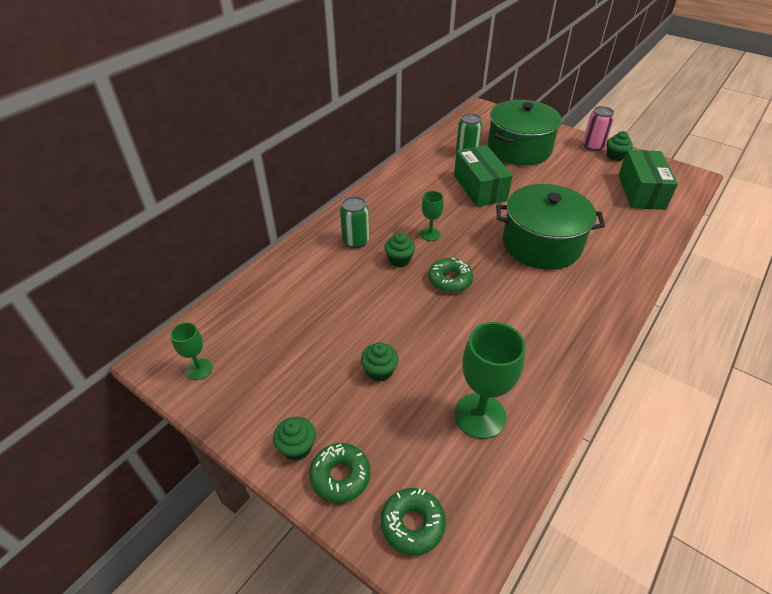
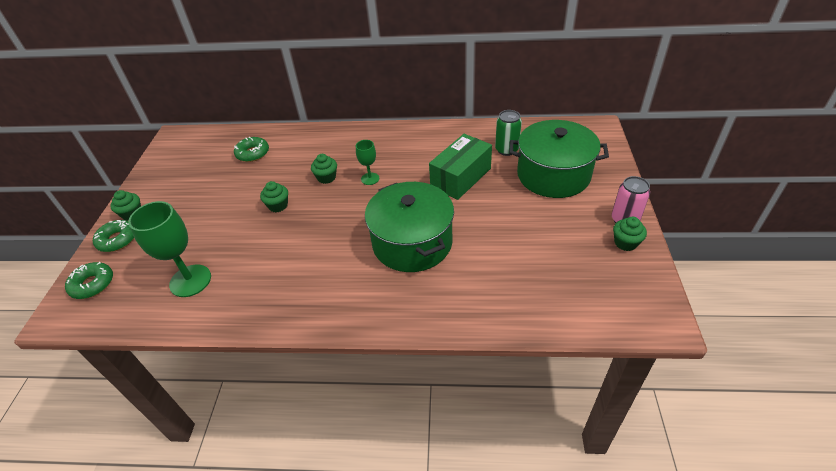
camera: 60 degrees right, 0 degrees up
(199, 369) = (174, 152): green goblet -> none
(356, 241) = (331, 150): green can -> none
(379, 371) = (208, 218): green cupcake -> green cupcake (278, 205)
(449, 280) = (322, 211): green donut -> green donut (253, 153)
(641, 192) = (574, 284): green box -> none

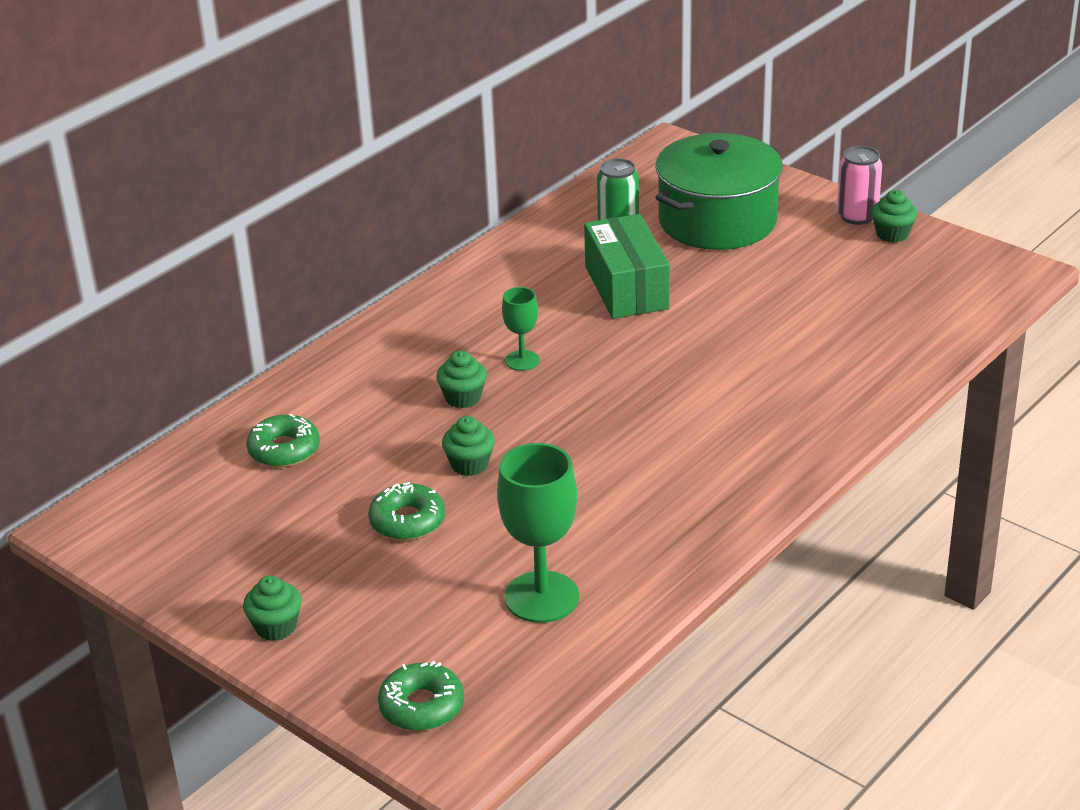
camera: 55 degrees left, 10 degrees down
(117, 240) = (332, 658): green donut -> green donut (407, 521)
(412, 243) = (706, 377): green pot -> none

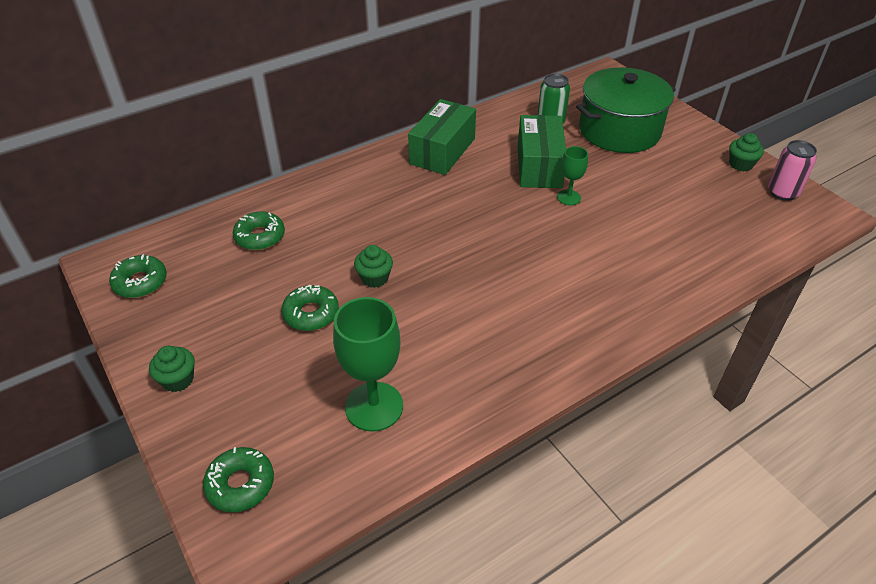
camera: 15 degrees right, 10 degrees up
(150, 536) = (140, 282): none -> green donut
(463, 398) = (394, 224): green cupcake -> none
(483, 294) = (442, 151): none -> green box
(522, 360) = (446, 205): green goblet -> green goblet (568, 197)
(857, 216) = (719, 146): pink can -> pink can (782, 192)

